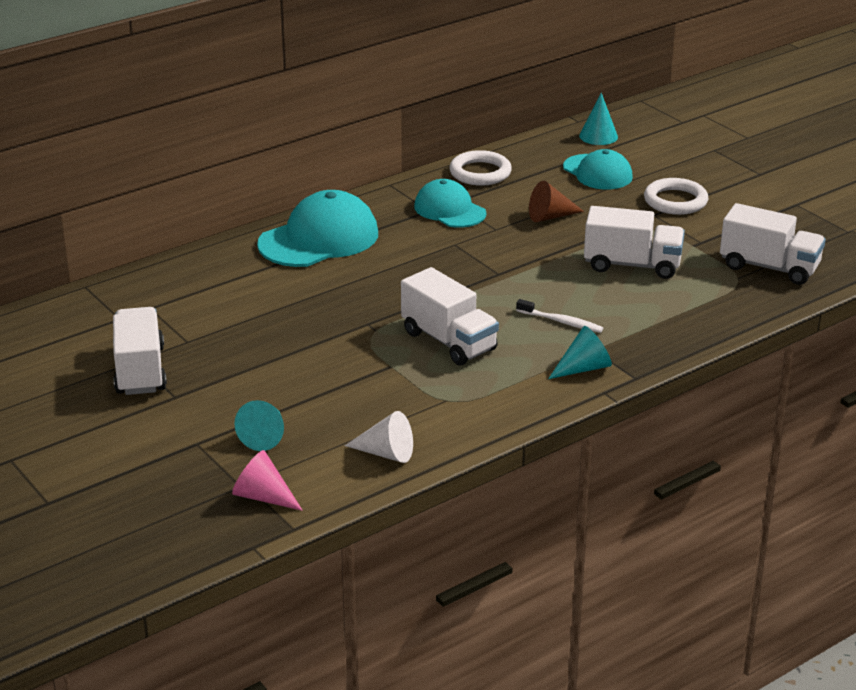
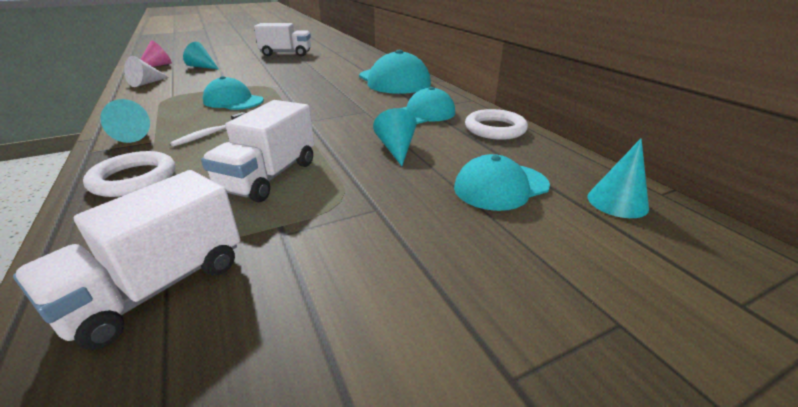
camera: 100 degrees right, 0 degrees up
(449, 341) = (233, 101): white truck -> turquoise cap
(550, 216) = (396, 149): brown cone -> turquoise cone
(675, 201) = (410, 234): white ring -> white ring (134, 179)

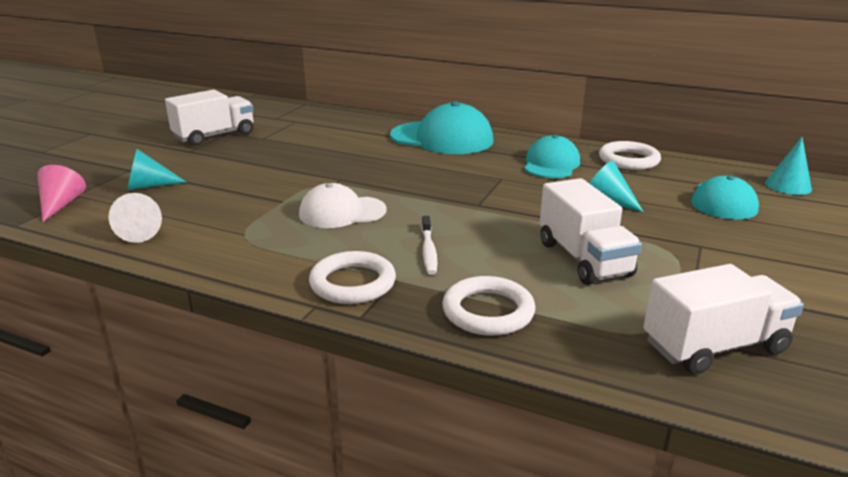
camera: 40 degrees left, 5 degrees down
(136, 134) = (353, 283): turquoise cone -> white ring
(157, 287) = (714, 346): white truck -> white truck turned 105 degrees counterclockwise
(233, 101) = (342, 212): turquoise cap -> white cap

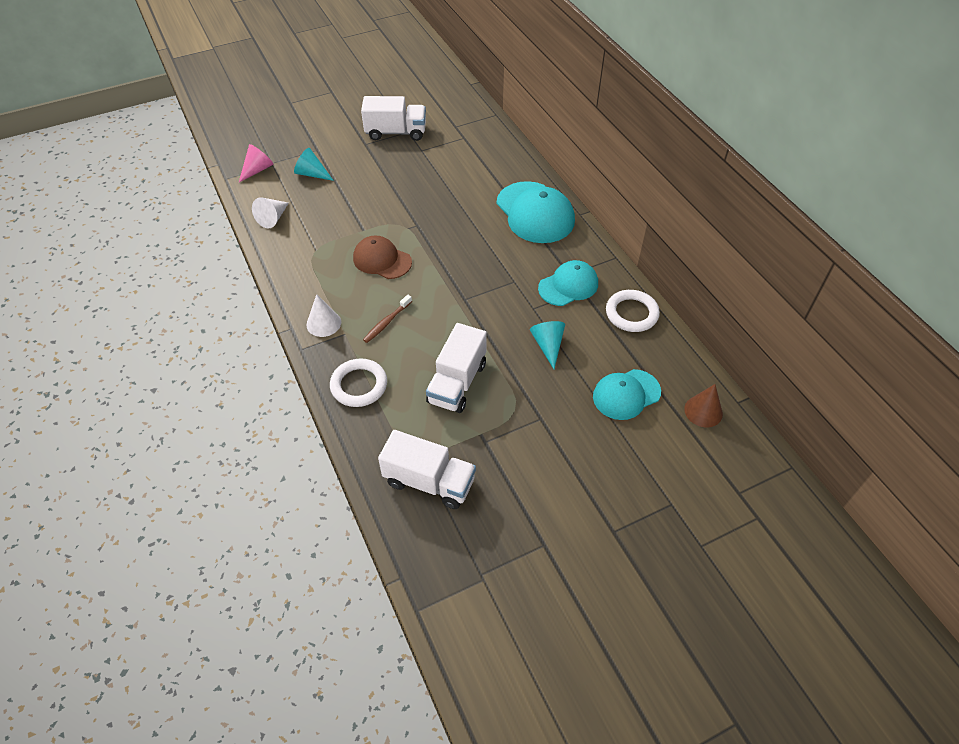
camera: 40 degrees right, 25 degrees up
(342, 212) = (382, 260): white cap -> brown cap
(353, 283) = (323, 323): white ring -> white cone
(428, 250) = (387, 322): white toothbrush -> brown toothbrush
(788, 186) = (703, 411): turquoise cone -> brown cone

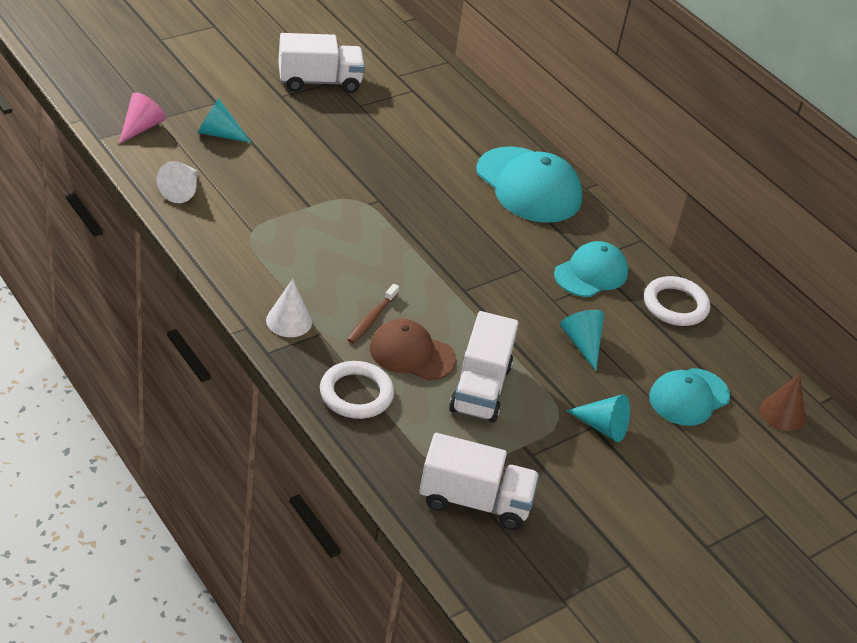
camera: 15 degrees left, 10 degrees down
(382, 260) = (344, 243): brown cap -> brown cap (411, 354)
(549, 419) = (603, 427): none -> turquoise cone

